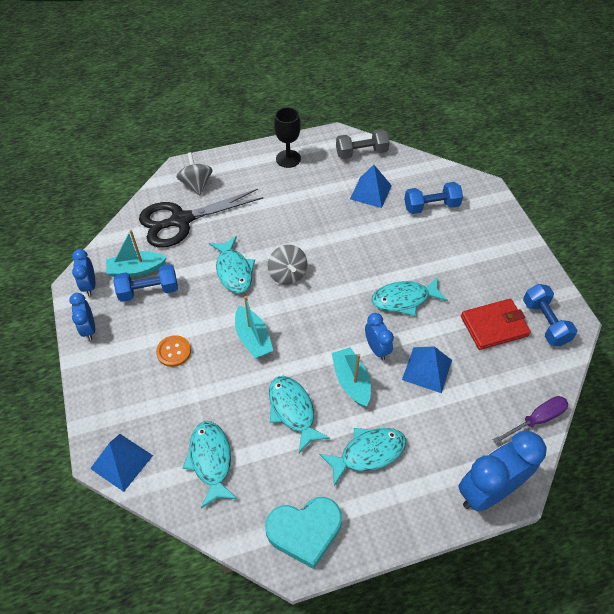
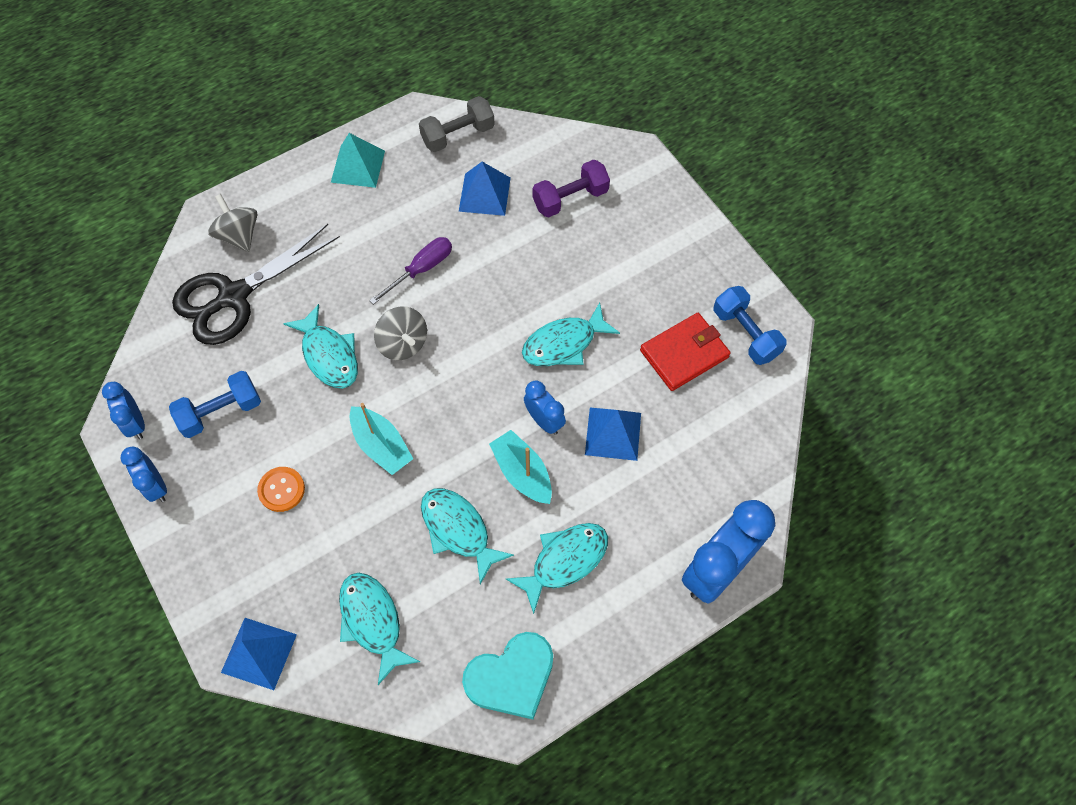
camera: 15 degrees left, 10 degrees up
(136, 270) = (193, 385): turquoise boat -> none
(288, 159) = (358, 166): black goblet -> turquoise pyramid
(431, 206) = (570, 198): blue dumbbell -> purple dumbbell
(536, 420) = (757, 466): purple screwdriver -> purple screwdriver (421, 269)

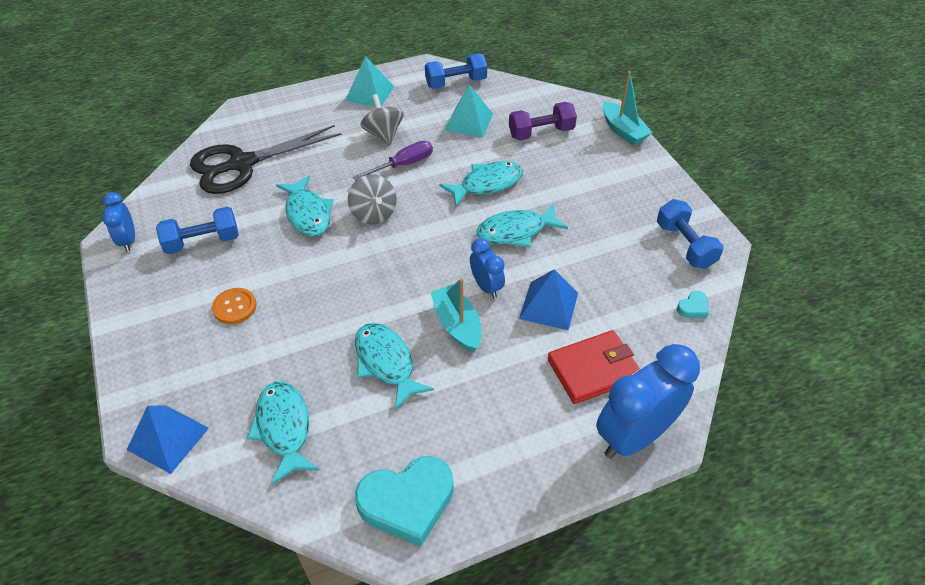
camera: 10 degrees right, 15 degrees down
(156, 486) = (127, 289): blue clock -> none
(239, 235) = (260, 125): grey spinning top -> grey spinning top (383, 134)
(381, 445) = (333, 286): turquoise boat -> turquoise boat (623, 130)
(458, 135) = (456, 83): grey dumbbell -> blue dumbbell
(484, 194) = (469, 122): blue pyramid -> turquoise pyramid
(564, 561) = (483, 404): turquoise fish -> turquoise fish (487, 184)
(684, 354) = (625, 253): red wallet -> red wallet (593, 369)
(760, 412) = (693, 308): none -> turquoise heart

